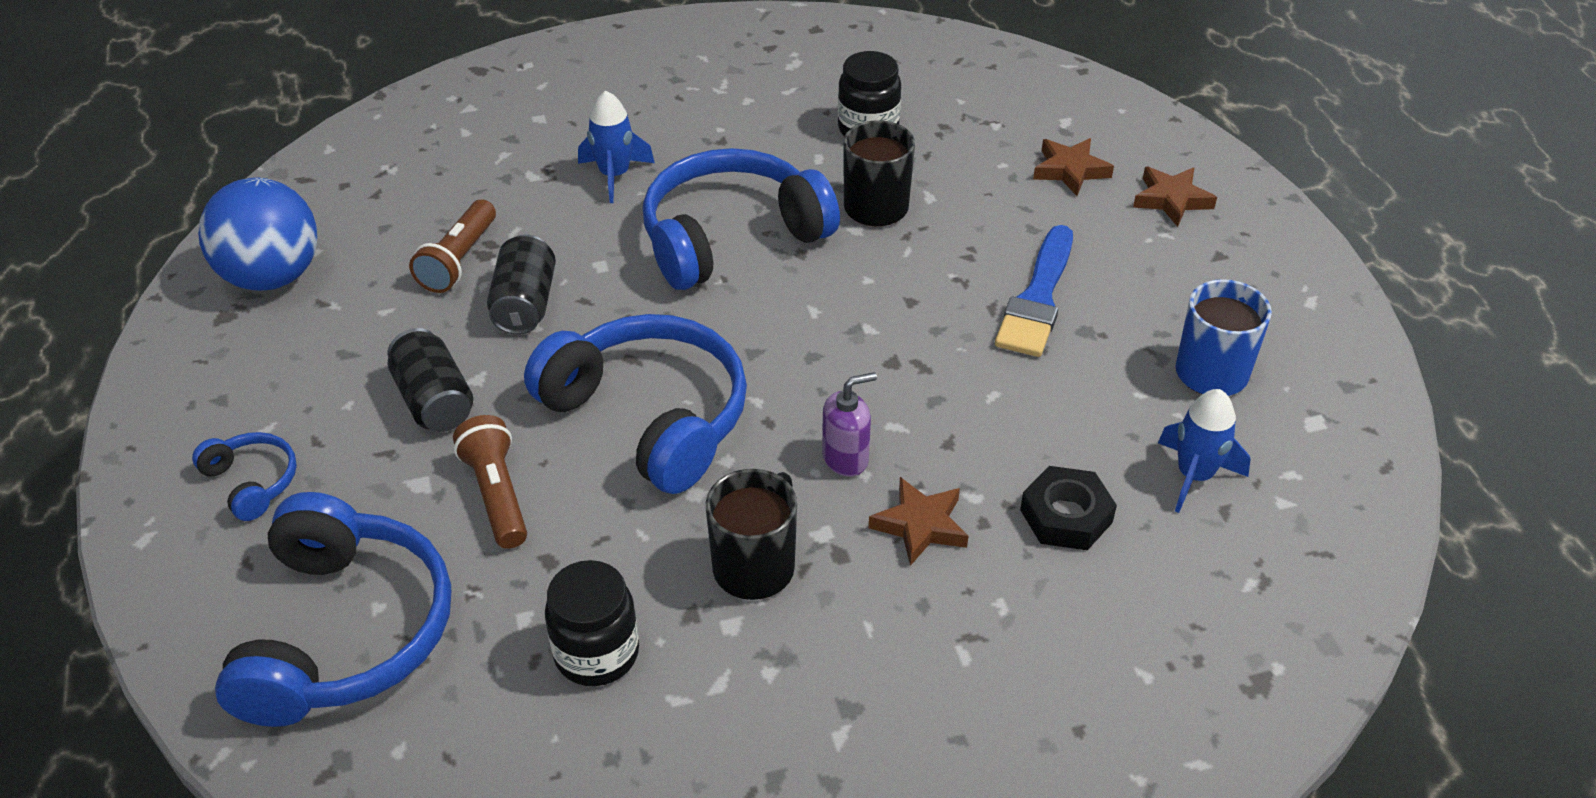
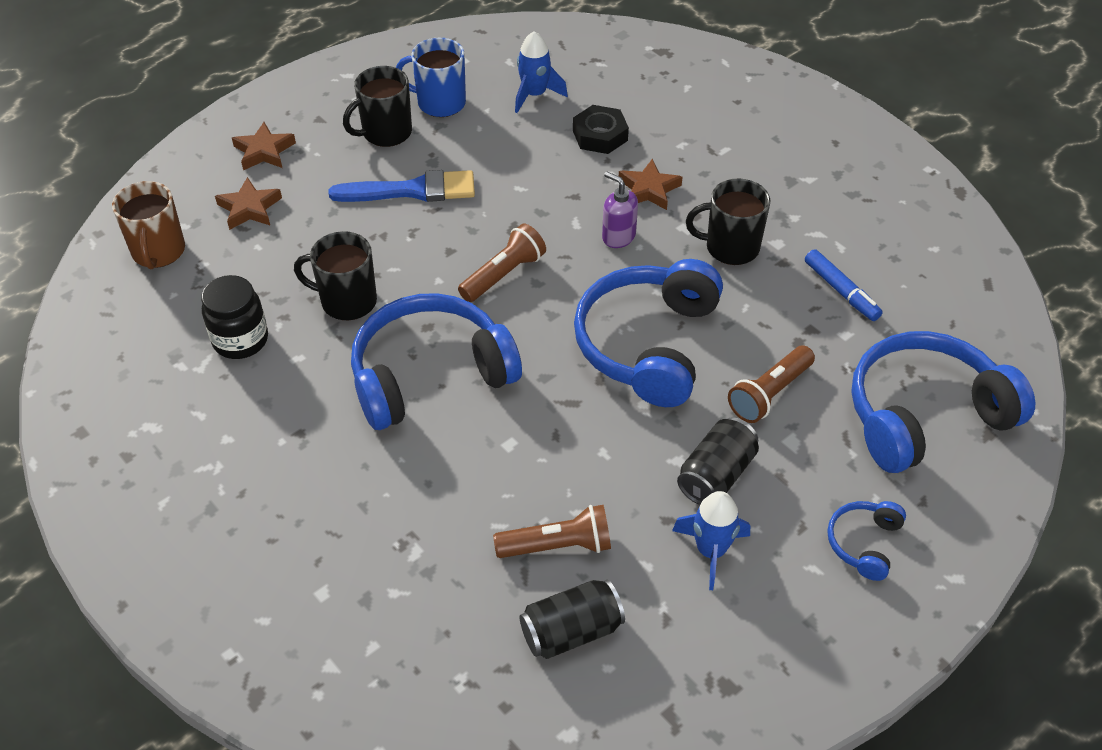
camera: 115 degrees left, 5 degrees up
(272, 276) = (659, 681): blue ball -> none
(525, 304) = (582, 471): black can -> black can (571, 631)
(596, 653) = (841, 291): black jar -> blue marker
(614, 175) = (386, 488): blue rocket -> blue rocket (711, 551)
(731, 237) = (430, 375): blue headphones -> blue headphones turned 120 degrees clockwise
(843, 333) = (504, 274): none -> brown flashlight
(1031, 101) = (158, 252): none -> brown mug
(1165, 305) = (385, 133): none -> black mug

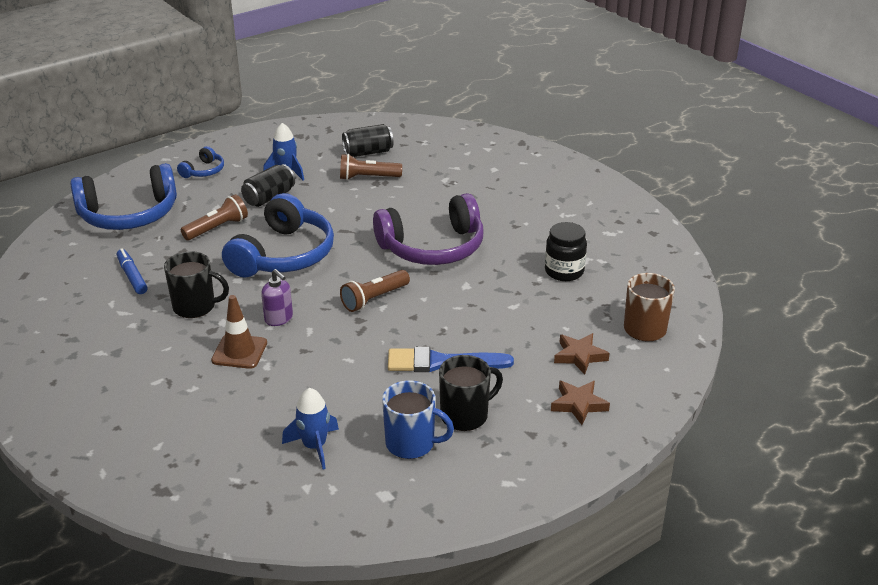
camera: 175 degrees left, 15 degrees down
(347, 301) = (491, 289): black mug -> none
(430, 375) = (433, 247): blue headphones -> purple headphones
(600, 135) = (264, 401): black nut -> none
(649, 189) = (239, 352): brown star -> brown traffic cone

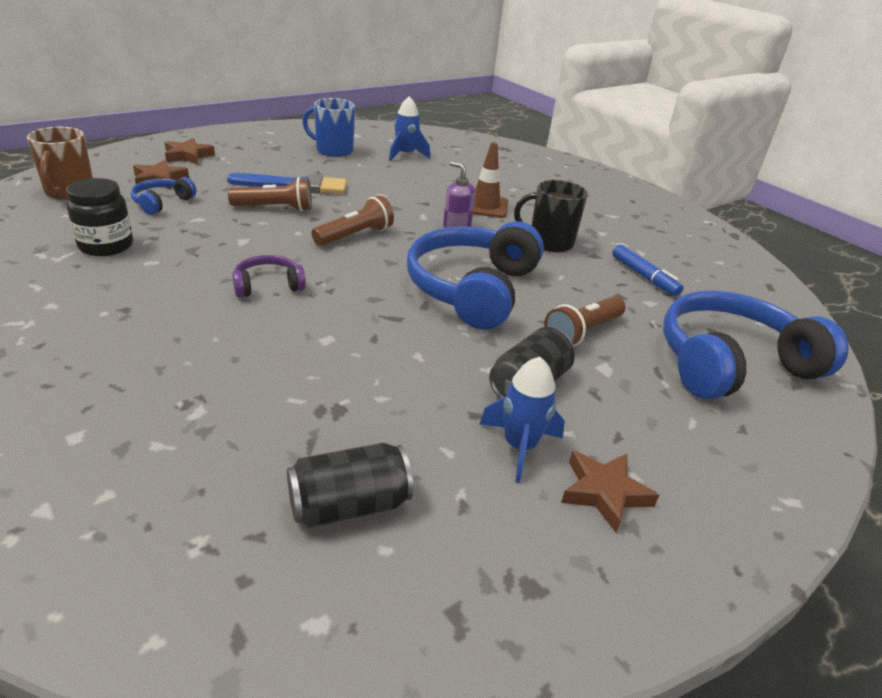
camera: 175 degrees right, 0 degrees up
(204, 171) = (685, 458): blue headphones -> blue headphones (162, 203)
(254, 159) = (604, 492): none -> brown star
(367, 177) = (354, 423): brown flashlight -> brown flashlight (275, 208)
(433, 247) = (268, 285): purple headphones -> purple headphones, size x0.46
(465, 415) = (286, 158): black mug -> none

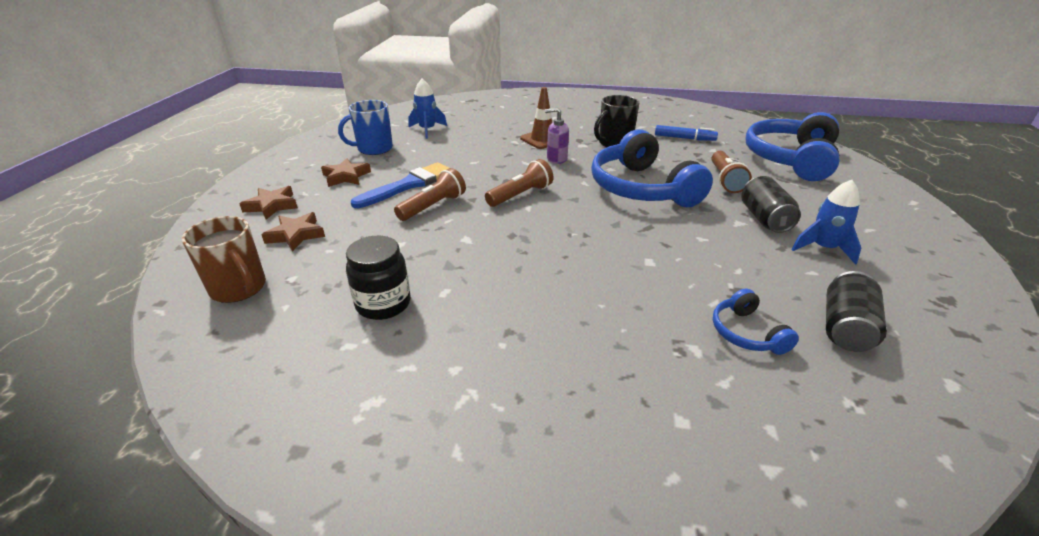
camera: 40 degrees left, 0 degrees up
(162, 203) = (343, 249): blue headphones -> blue headphones (746, 333)
(268, 285) = (550, 255): purple headphones -> none
(355, 235) = (521, 195): brown flashlight -> brown flashlight turned 45 degrees clockwise
(604, 492) = (880, 244): brown star -> brown star (346, 176)

